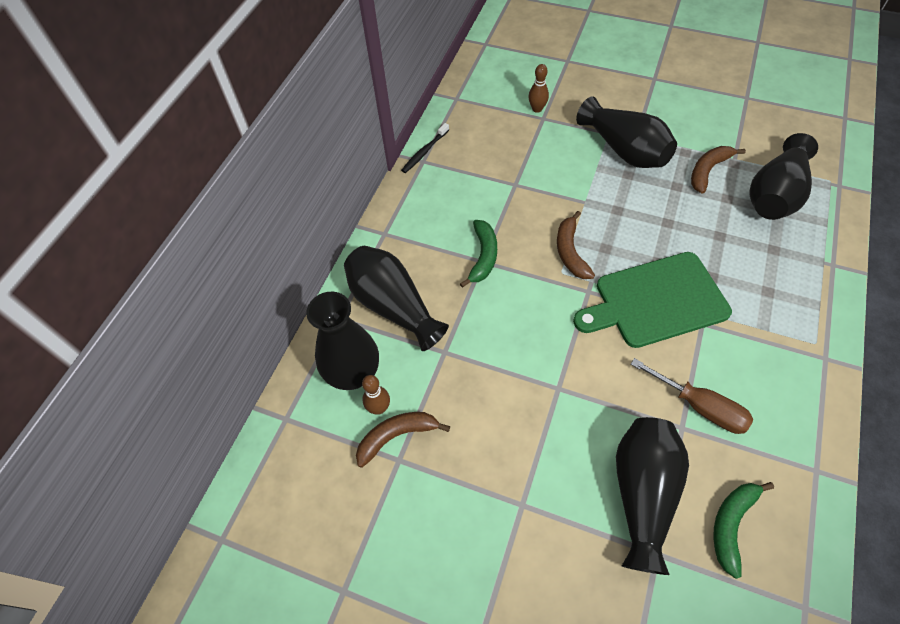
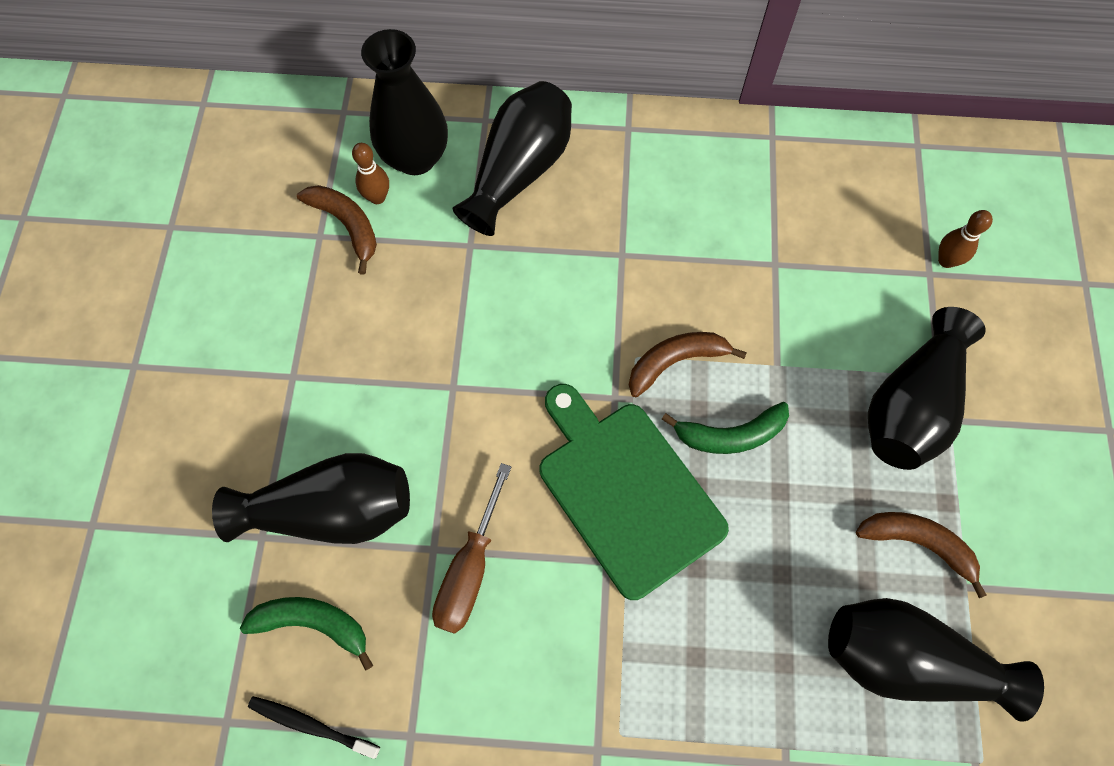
camera: 70 degrees right, 10 degrees up
(425, 152) = (791, 134): black toothbrush -> black toothbrush (312, 725)
(483, 256) = (630, 253): green banana -> green banana (730, 435)

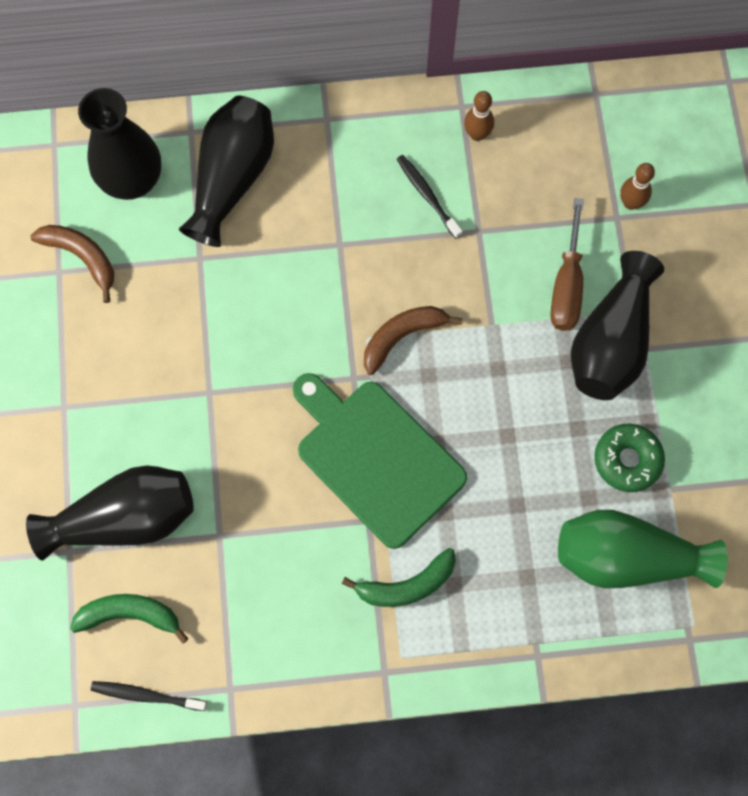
camera: 10 degrees left, 5 degrees up
(377, 197) = (105, 225): brown bowling pin -> brown bowling pin (477, 134)
(469, 570) = (253, 547): brown screwdriver -> brown screwdriver (566, 285)
(724, 220) = (427, 196): none -> black toothbrush
(730, 435) = (459, 394): green banana -> green banana (407, 585)
(907, 660) = (626, 557): black vase -> green vase
(917, 543) = (627, 460): brown banana -> green donut

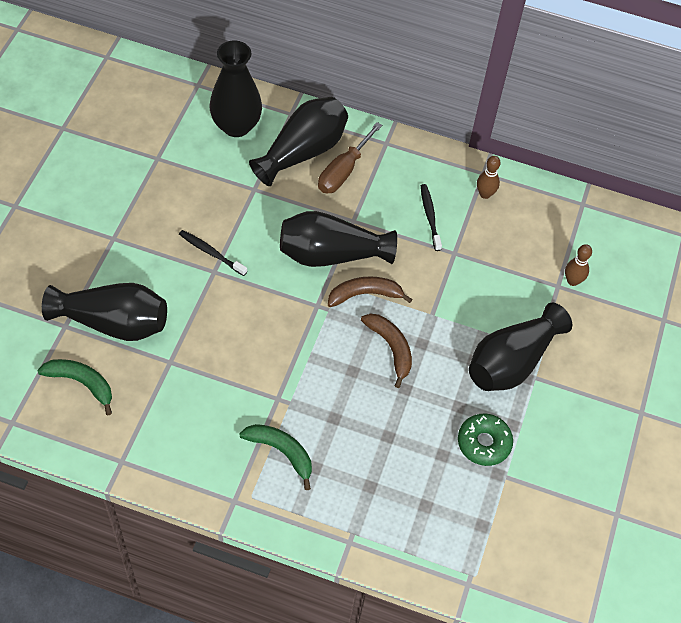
camera: 20 degrees right, 15 degrees down
(82, 257) = (177, 156): brown banana -> brown banana (391, 348)
(147, 695) = (63, 438): black toothbrush -> black toothbrush (211, 253)
(336, 302) = (331, 254): none -> black vase
(376, 458) = (304, 362): green cutting board -> none
(407, 585) = (281, 452): green banana -> green banana turned 150 degrees counterclockwise
(566, 285) = (499, 312): brown screwdriver -> brown screwdriver (343, 171)
(626, 557) = (449, 507): green vase -> none

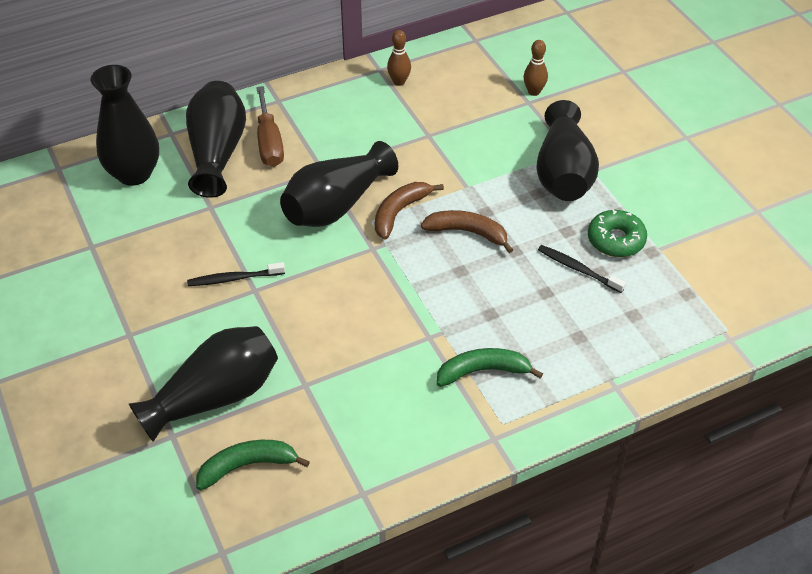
camera: 40 degrees left, 10 degrees down
(430, 217) = (378, 125): black toothbrush -> black toothbrush (578, 269)

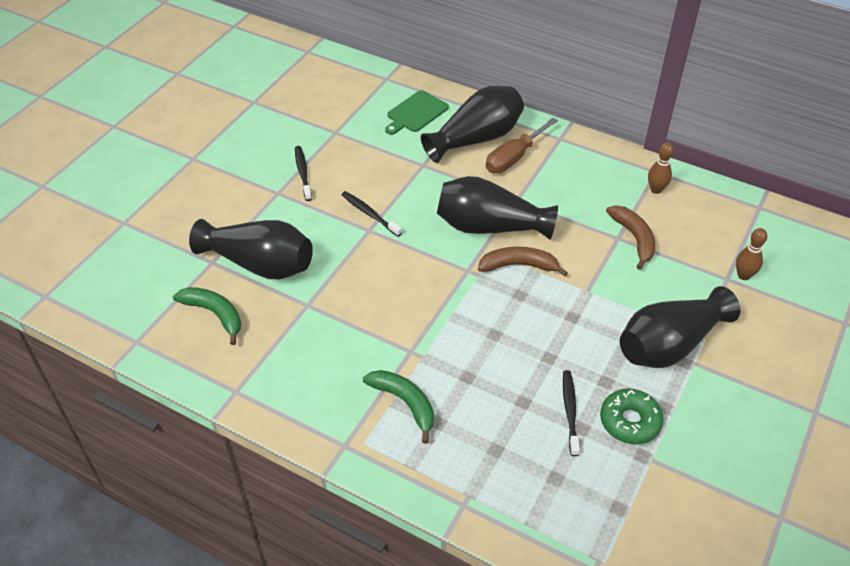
camera: 55 degrees right, 0 degrees up
(122, 301) = (303, 173): none -> black toothbrush
(134, 174) = (416, 113): black vase -> green cutting board
(467, 232) = (539, 317): brown banana -> brown banana (634, 238)

